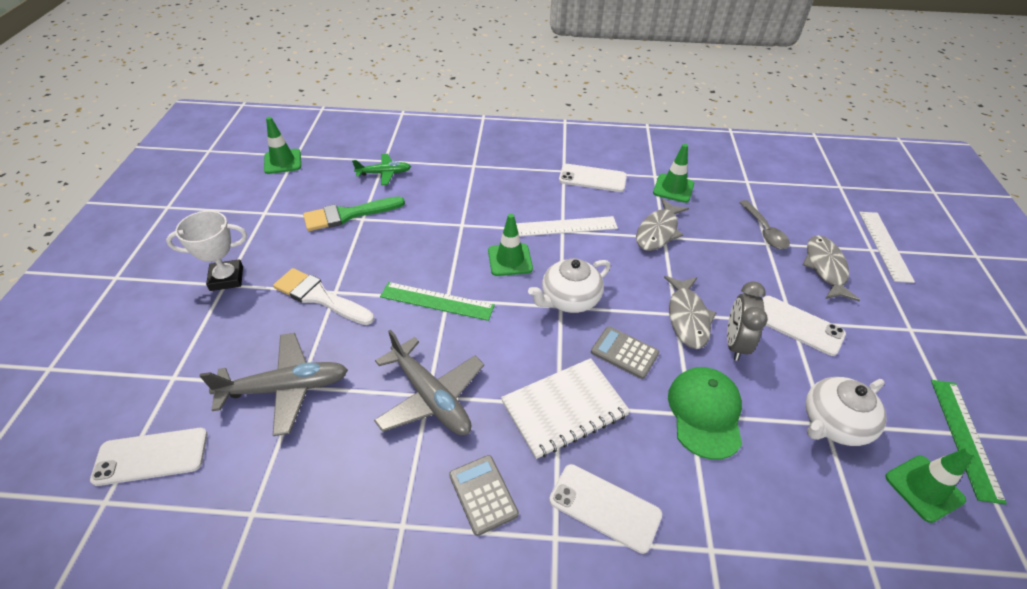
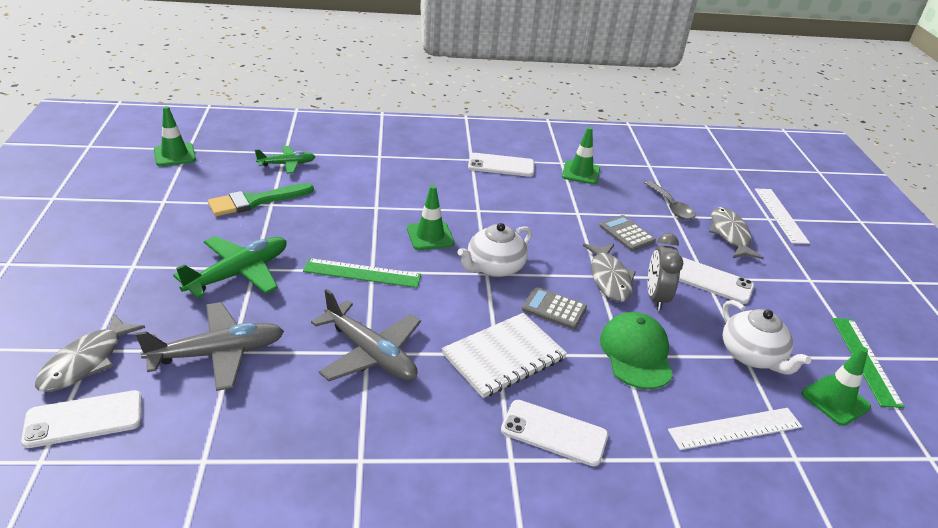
camera: 10 degrees left, 10 degrees down
(226, 278) = (134, 260): white trophy -> none
(320, 297) = (239, 273): white brush -> green plane
(483, 494) = (436, 430): grey calculator -> grey calculator (626, 234)
(566, 226) = (482, 206): white ruler -> white ruler (735, 429)
(658, 231) = (571, 209): grey fish -> grey fish (86, 361)
(833, 423) = (752, 356): white teapot -> white teapot turned 75 degrees counterclockwise

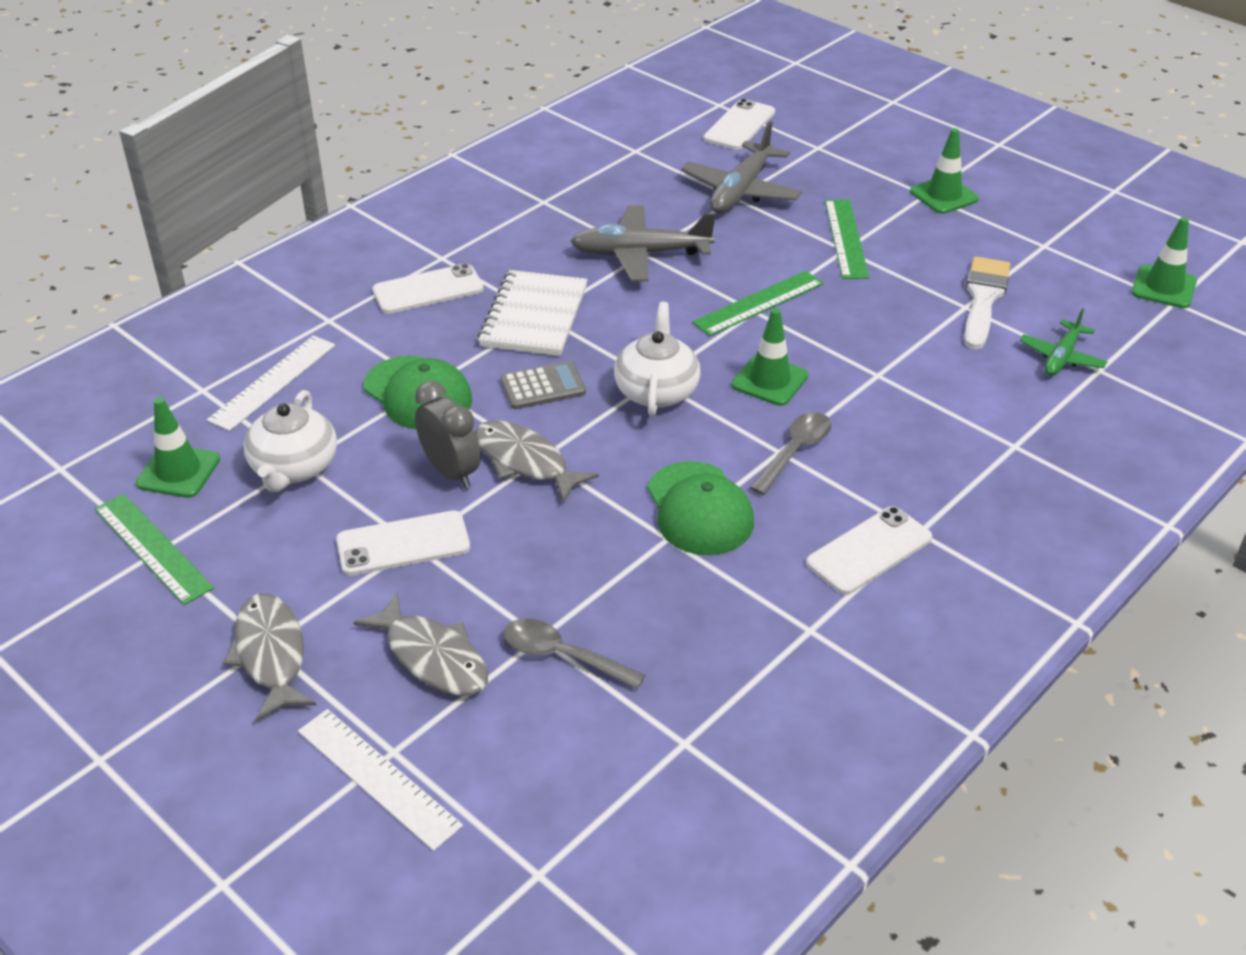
camera: 140 degrees right, 5 degrees up
(86, 361) = (805, 141): grey fish -> grey fish (271, 655)
(239, 273) = (846, 238): green plane -> green ruler
(255, 201) = (983, 299): green brush -> white brush
(472, 206) = (795, 452): none -> grey spoon
(549, 213) = (699, 509): none -> green cap
(581, 173) = (757, 627): green traffic cone -> green traffic cone (944, 195)
(626, 234) = (571, 547): grey calculator -> none
(752, 356) = (294, 468): white teapot -> white teapot turned 105 degrees counterclockwise

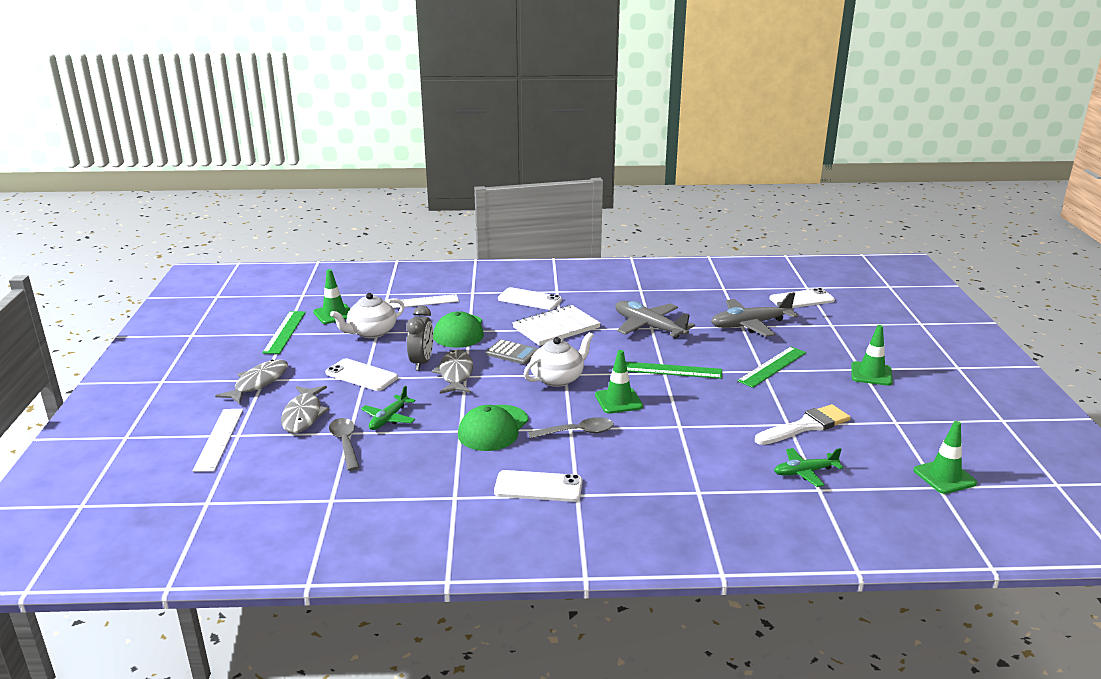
camera: 45 degrees right, 15 degrees down
(554, 582) = (389, 419): none -> green plane

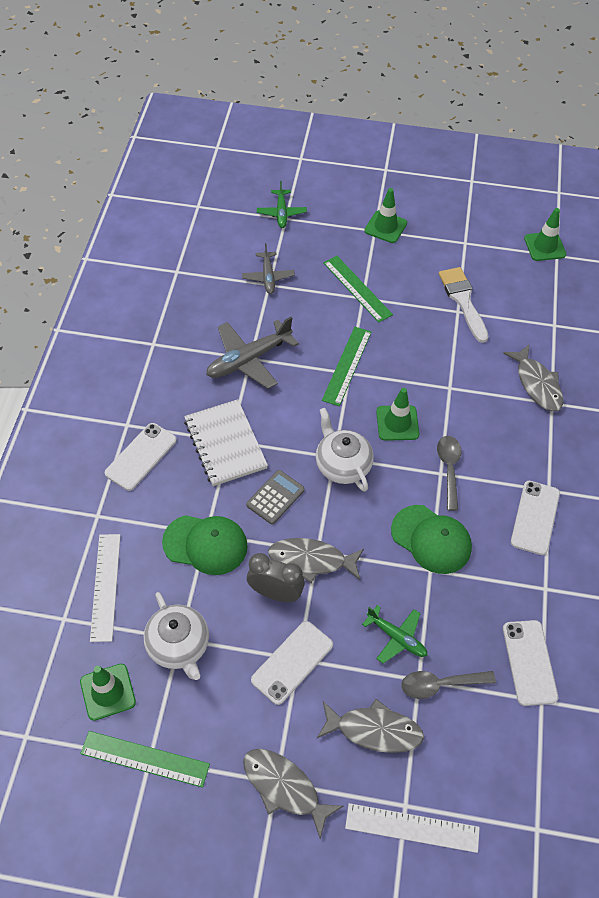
camera: 80 degrees left, 30 degrees up
(719, 480) = (537, 384): none -> grey fish
(750, 325) = (268, 277): grey plane -> grey plane, size x0.60
(801, 299) = (224, 220): white phone -> white phone (529, 662)
(805, 472) = (531, 325): green plane -> green plane (281, 213)

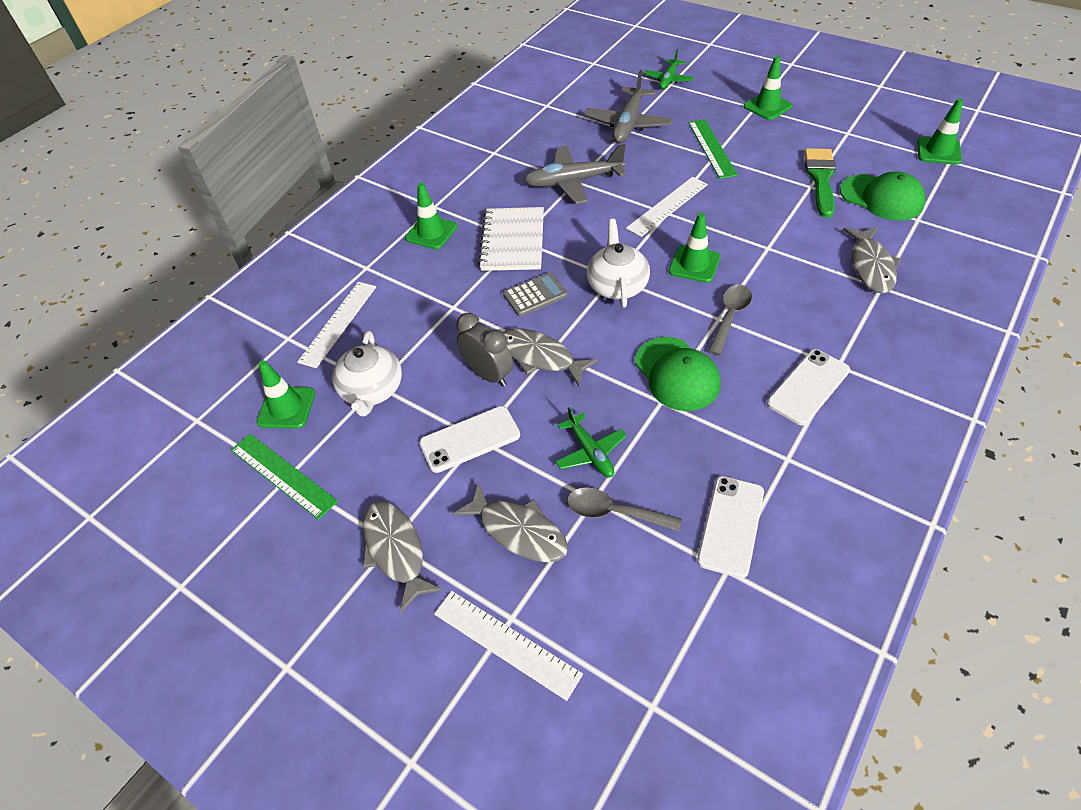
camera: 30 degrees right, 5 degrees down
(141, 456) = (431, 232): white phone -> green traffic cone
(205, 544) = (447, 315): green cap -> green cap (881, 198)
(268, 277) = (628, 124): grey plane -> grey plane, size x1.66
(347, 365) = (667, 206): green ruler -> white ruler
(463, 300) = (820, 178): white brush -> green brush

